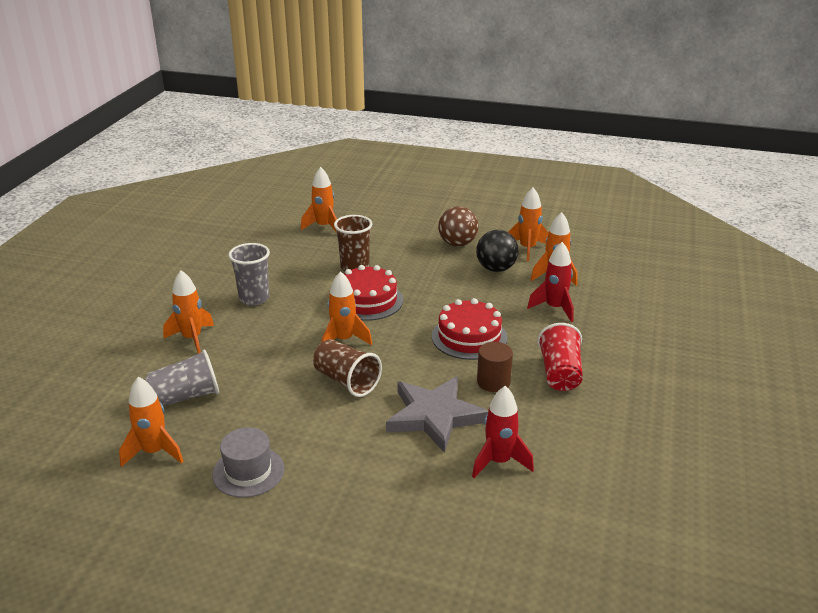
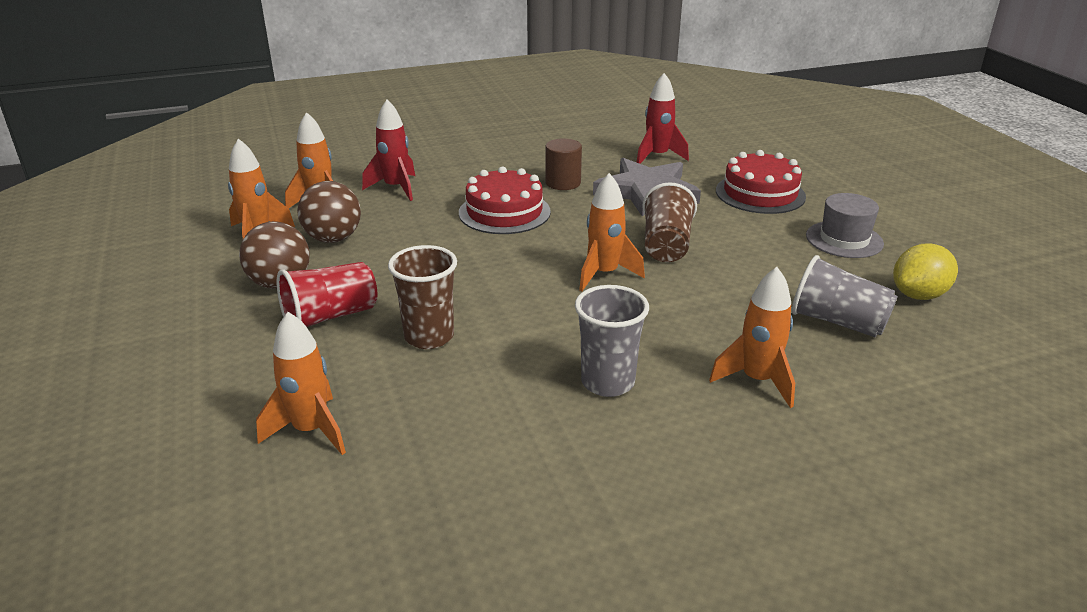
camera: 125 degrees left, 0 degrees up
(154, 452) = (918, 295): orange rocket -> yellow lemon
(367, 300) = (504, 292): red cake -> red cake (760, 193)
(496, 269) = (333, 239): black ball -> brown ball
(560, 373) = (511, 162): red cup -> red cup (330, 316)

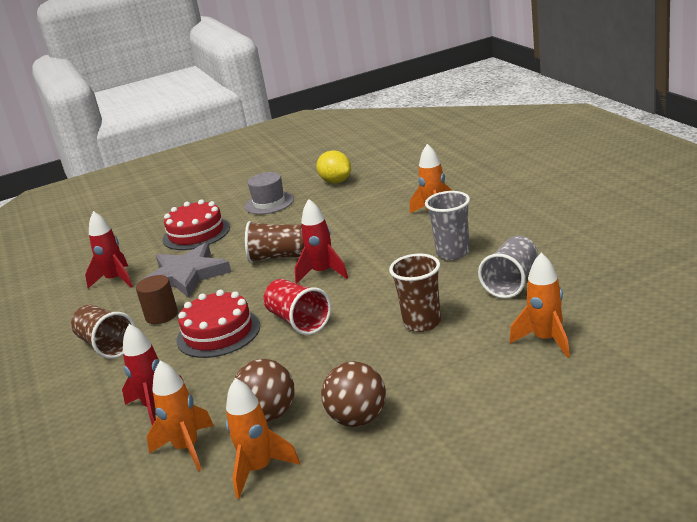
camera: 90 degrees left, 5 degrees down
(330, 316) = (406, 374): red cup -> red cup (298, 321)
(522, 161) = (107, 345): none -> brown cup
(604, 274) = (323, 273): orange rocket -> red rocket
(837, 322) = (370, 199): grey cup -> grey cup (512, 282)

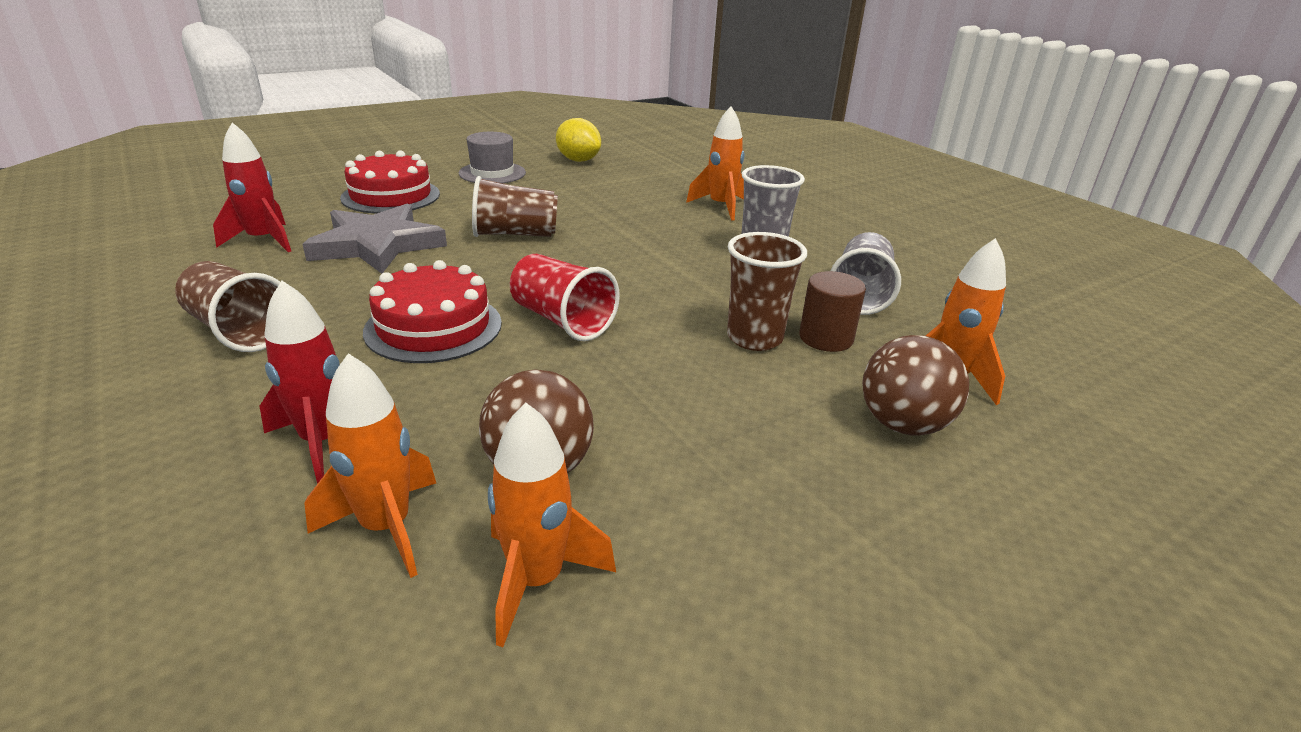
camera: 15 degrees left, 5 degrees up
(161, 315) = (337, 294): brown cylinder -> brown cylinder (826, 338)
(323, 273) = (585, 260): red rocket -> none
(358, 419) = (702, 486): brown ball -> brown ball (902, 425)

